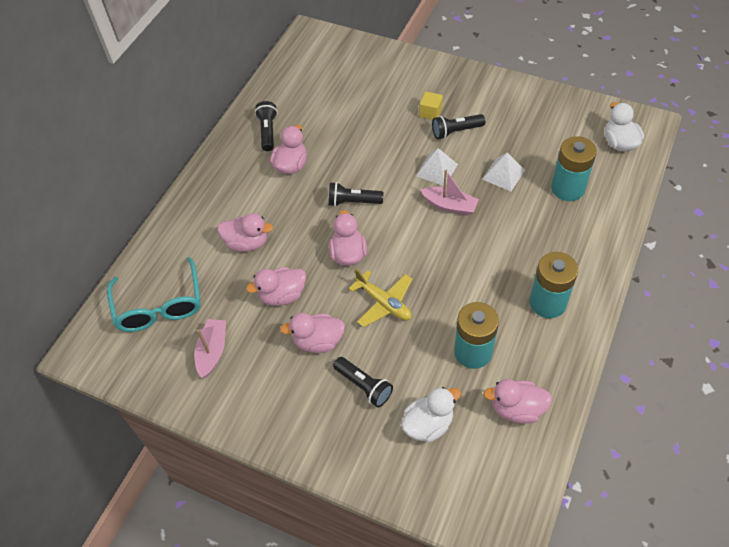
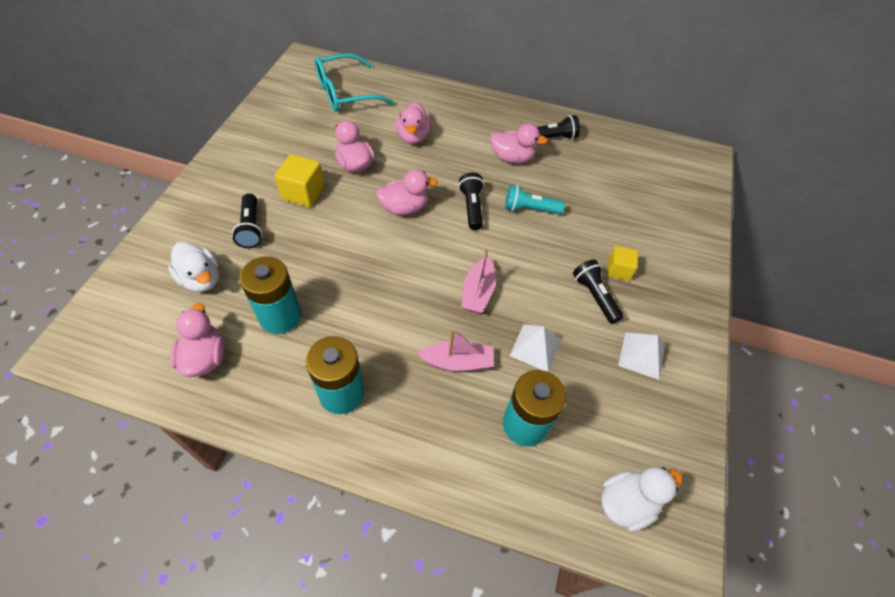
camera: 75 degrees right, 0 degrees up
(212, 351) = (298, 127): pink boat -> pink boat (457, 362)
(318, 341) = (303, 192): pink duck -> yellow cube
(359, 160) = (529, 209): none -> turquoise flashlight
(364, 386) = (251, 228): black flashlight -> black flashlight turned 45 degrees counterclockwise
(384, 303) = (344, 238): yellow plane -> none
(436, 170) = (529, 278): white pyramid -> white pyramid (642, 355)

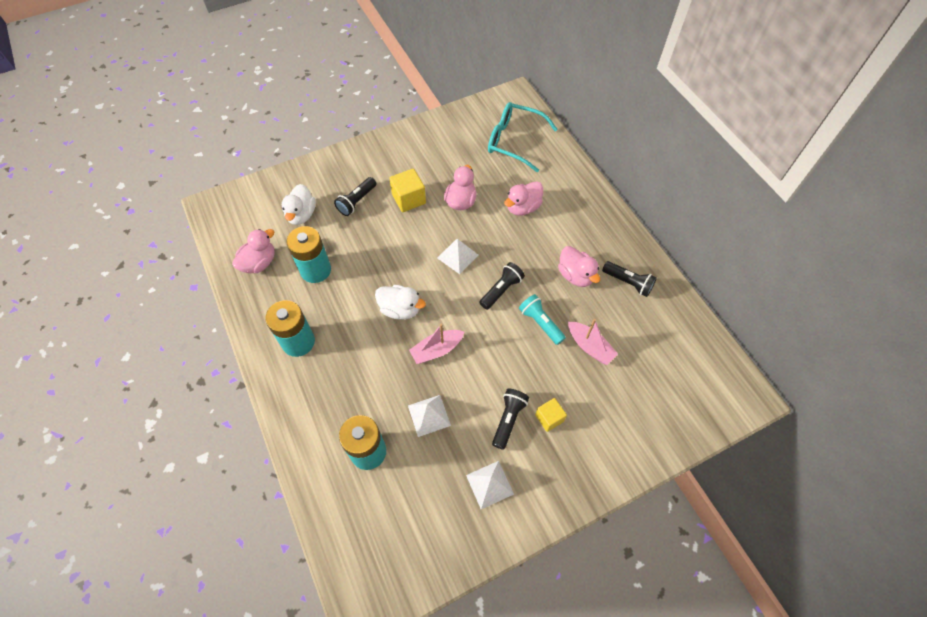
camera: 50 degrees right, 5 degrees up
(404, 208) = (457, 256): pink duck -> white pyramid
(457, 362) = (375, 381): pink boat -> pink boat (589, 346)
(626, 503) = (368, 550): white duck -> white duck (400, 309)

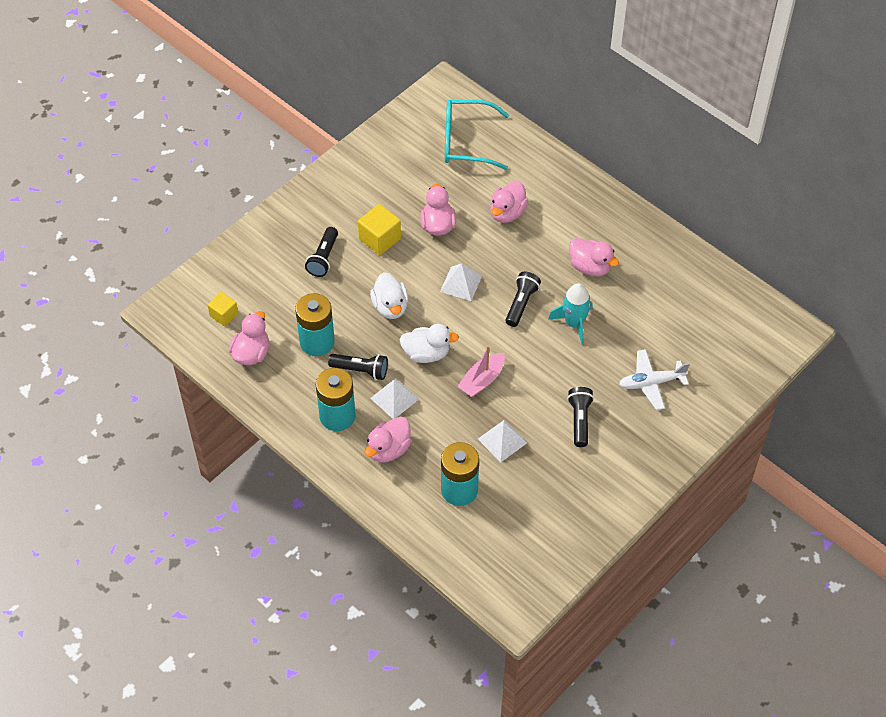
camera: 20 degrees left, 5 degrees down
(301, 215) = (269, 290): white duck -> white duck (390, 307)
(325, 388) = (388, 449): none -> pink duck
(490, 484) = (586, 480): white pyramid -> white pyramid (394, 398)
(540, 323) = (574, 323): turquoise flashlight -> turquoise rocket
(549, 418) = (617, 407): yellow cube -> yellow cube (224, 315)
(589, 346) = (630, 331): pink boat -> none
(590, 404) = (651, 383): none -> white plane
(628, 283) = (645, 258): black flashlight -> black flashlight (361, 370)

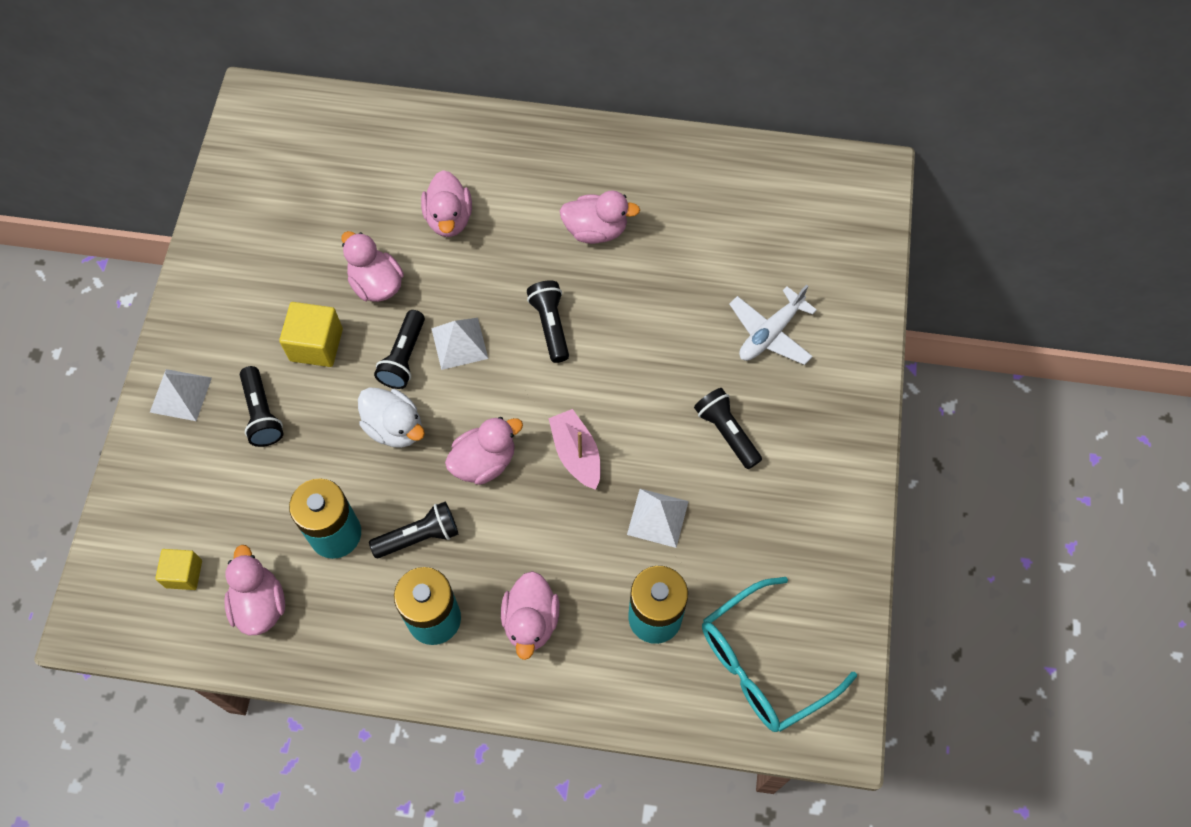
camera: 35 degrees left, 10 degrees up
(394, 398) = (488, 547): white pyramid -> white pyramid (181, 394)
(423, 273) = (403, 357): none -> black flashlight
(426, 353) = (484, 461): white duck -> pink duck
(466, 142) = (333, 155): turquoise glasses -> turquoise glasses (762, 664)
(482, 380) = (576, 454): pink boat -> pink boat turned 150 degrees clockwise
(574, 323) = (629, 313): turquoise rocket -> none

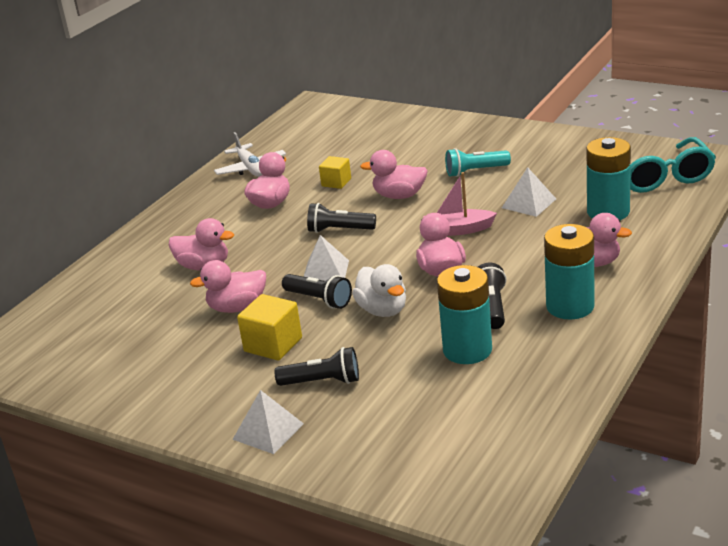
camera: 65 degrees left, 35 degrees down
(184, 574) = (464, 444): yellow cube -> yellow cube (336, 182)
(260, 604) = (517, 399): pink duck -> pink duck (399, 196)
(395, 427) = (383, 310): white duck -> white duck turned 90 degrees clockwise
(726, 432) = (475, 171): black flashlight -> turquoise flashlight
(770, 333) = (408, 148): white plane -> white plane (251, 168)

